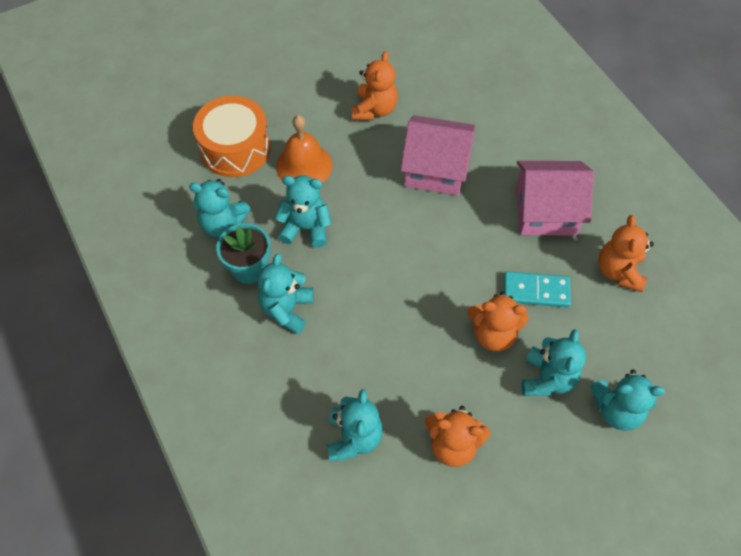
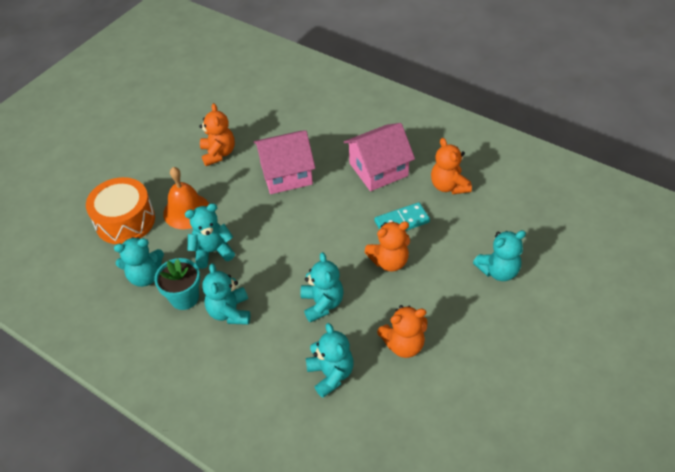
camera: 25 degrees left, 10 degrees down
(547, 378) = (442, 273): turquoise teddy bear -> turquoise teddy bear (322, 304)

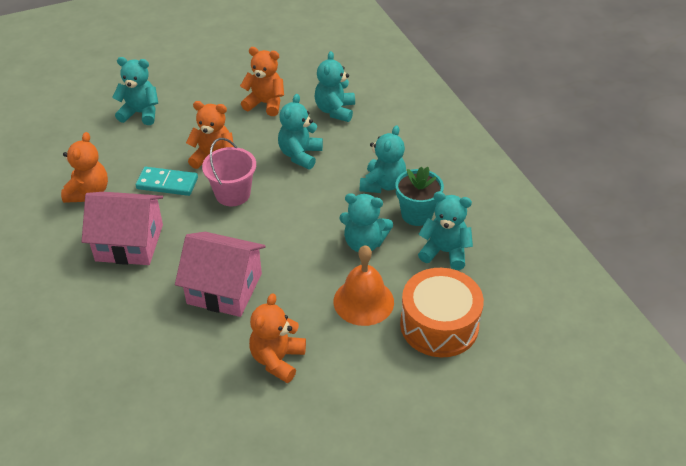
camera: 150 degrees left, 5 degrees down
(344, 239) = (232, 194): none -> pink bucket

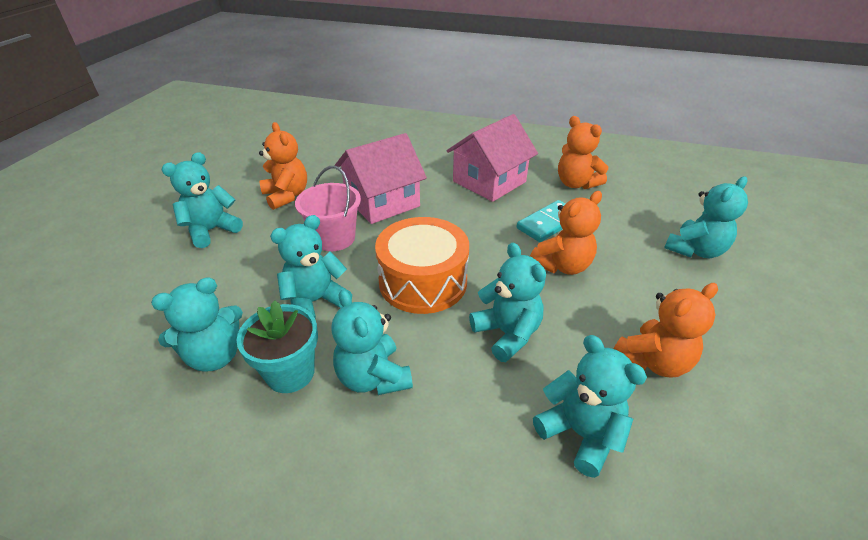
camera: 130 degrees right, 5 degrees down
(232, 194) = (491, 253): pink bucket -> pink bucket (334, 238)
(363, 301) = (261, 261): orange bell -> none
(369, 364) = (211, 230): none -> turquoise teddy bear
(439, 325) = (167, 289): orange drum -> orange drum (423, 281)

